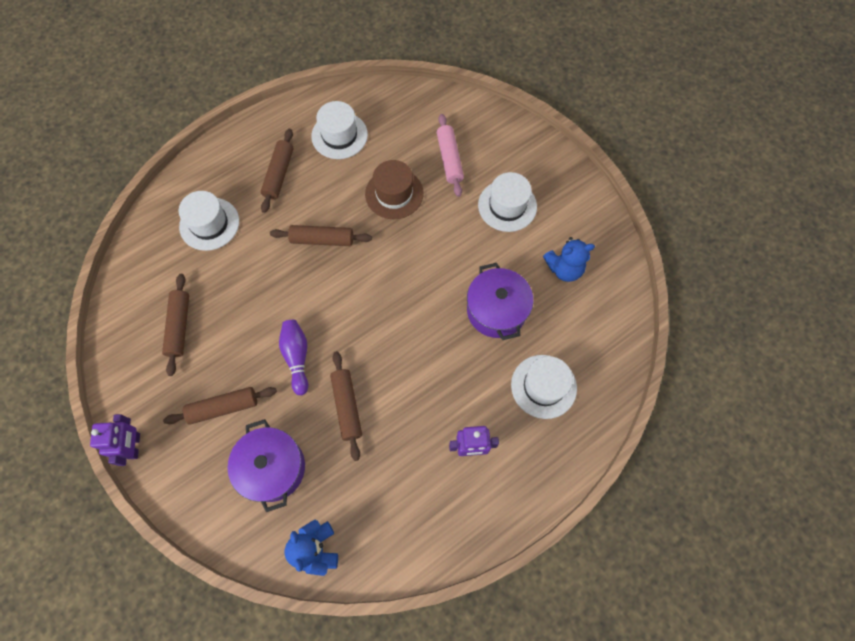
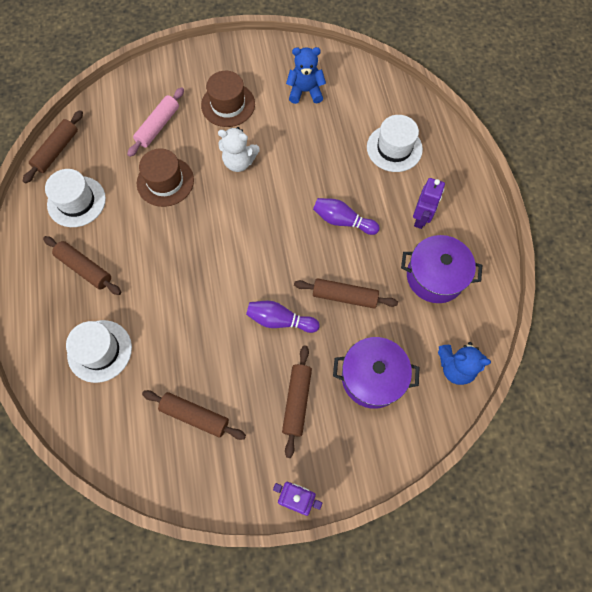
camera: 65 degrees left, 0 degrees up
(322, 240) = (176, 257): brown rolling pin -> brown rolling pin (57, 151)
(429, 370) = (342, 221): none -> purple bowling pin
(447, 245) = (239, 162): none -> white teddy bear
(449, 159) = (158, 126): pink rolling pin -> pink rolling pin turned 75 degrees counterclockwise
(496, 310) = (316, 152): purple pot -> purple pot (435, 277)
(507, 206) = (228, 104): white hat -> brown hat
(564, 269) = (305, 91): blue teddy bear -> blue teddy bear turned 105 degrees counterclockwise

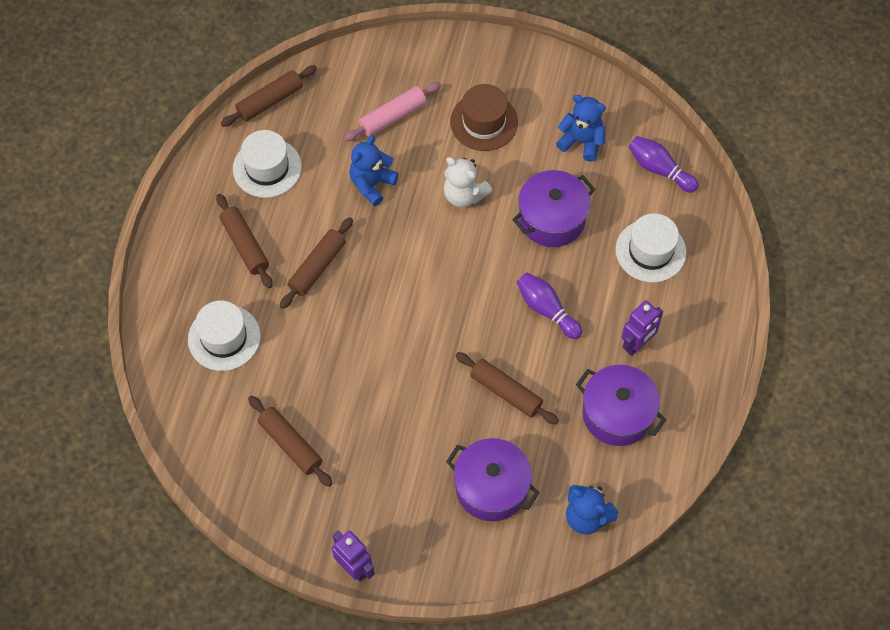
camera: 25 degrees right, 5 degrees down
(165, 181) = (372, 184): brown hat -> blue teddy bear
(280, 320) = (424, 387): purple bowling pin -> purple bowling pin (659, 169)
(297, 401) = (400, 476): brown rolling pin -> brown rolling pin (317, 267)
(312, 153) = (552, 219): none -> purple pot

